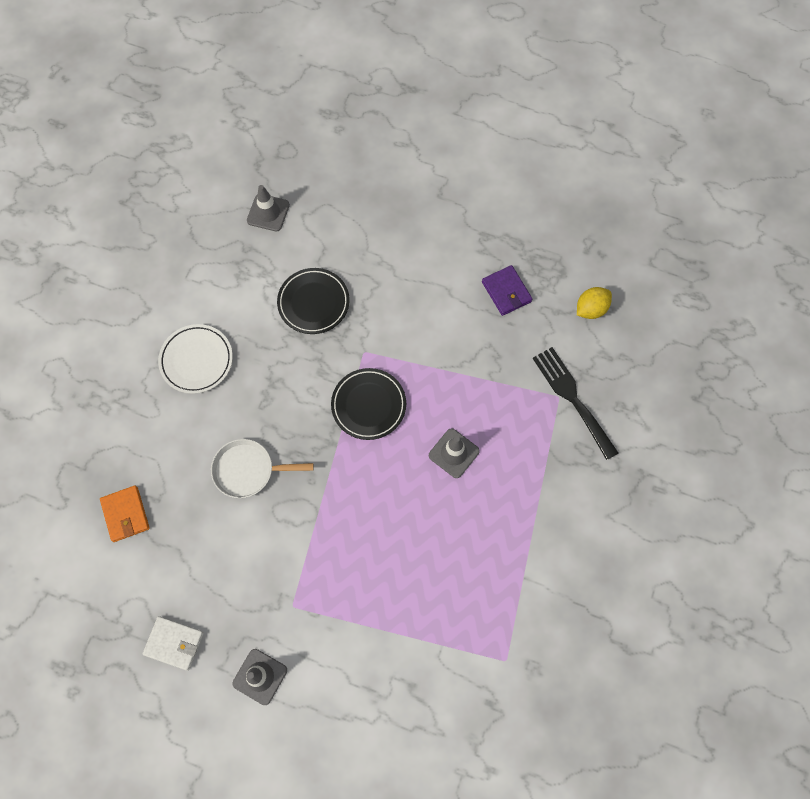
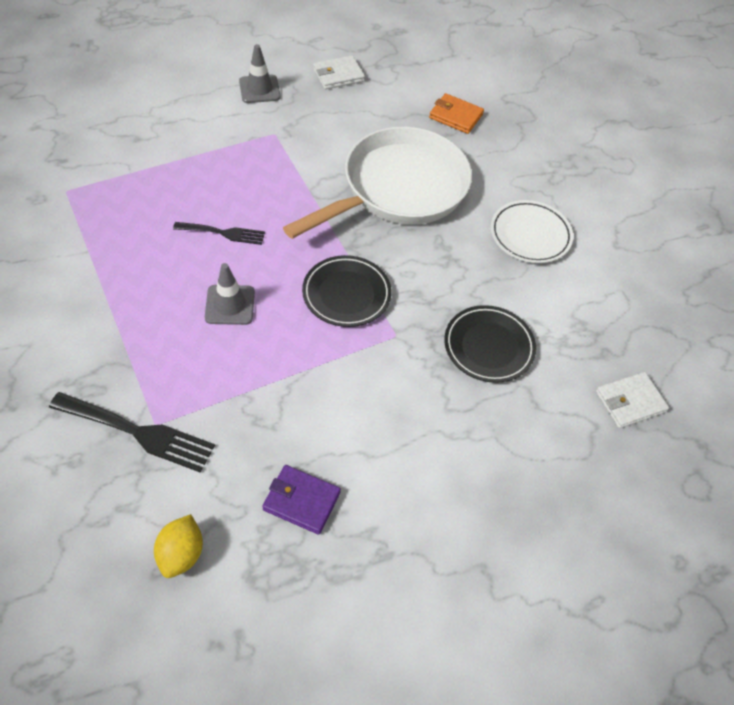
camera: 135 degrees right, 15 degrees down
(248, 470) = (398, 189): white pan -> white pan, size x1.99
(268, 213) = (630, 402): grey traffic cone -> white wallet
(413, 522) = (223, 233): none -> black fork

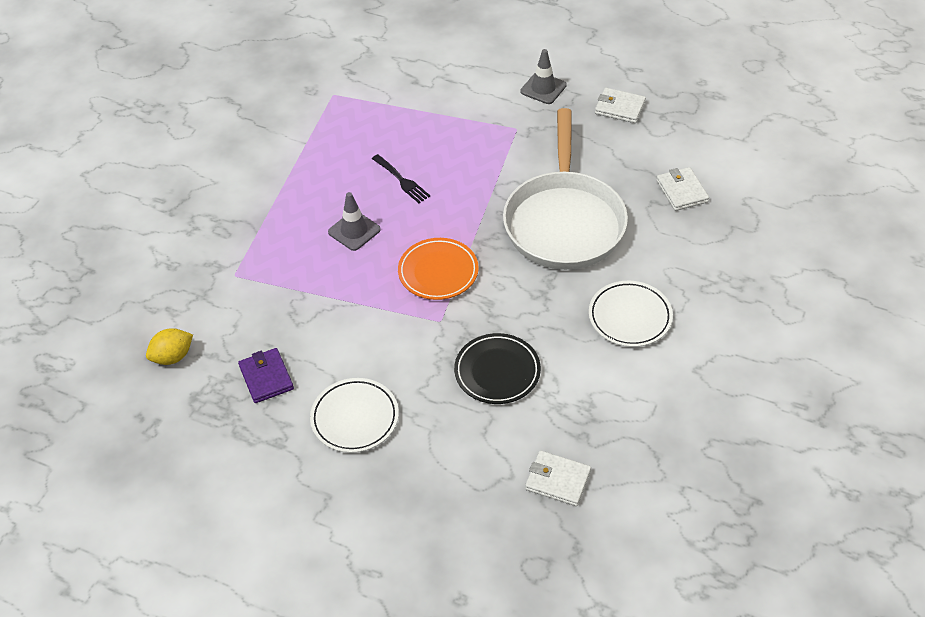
camera: 50 degrees right, 5 degrees down
(138, 432) = (220, 273): black fork -> none
(346, 294) = (438, 272): black plate -> orange plate
(398, 189) = (564, 222): white pan -> white pan turned 90 degrees clockwise
(423, 475) = (355, 418): none -> white plate
(455, 116) = (681, 191): orange wallet -> white wallet

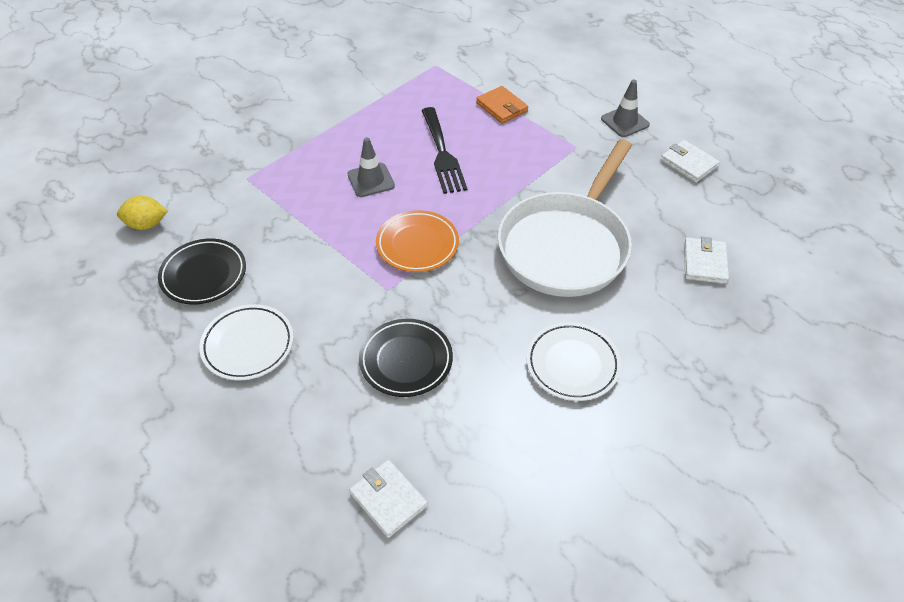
camera: 25 degrees right, 0 degrees up
(266, 377) = (204, 274): purple wallet -> black plate
(402, 180) = (442, 154): black fork -> black fork, size x1.60
(425, 115) = (502, 107): none -> orange wallet

